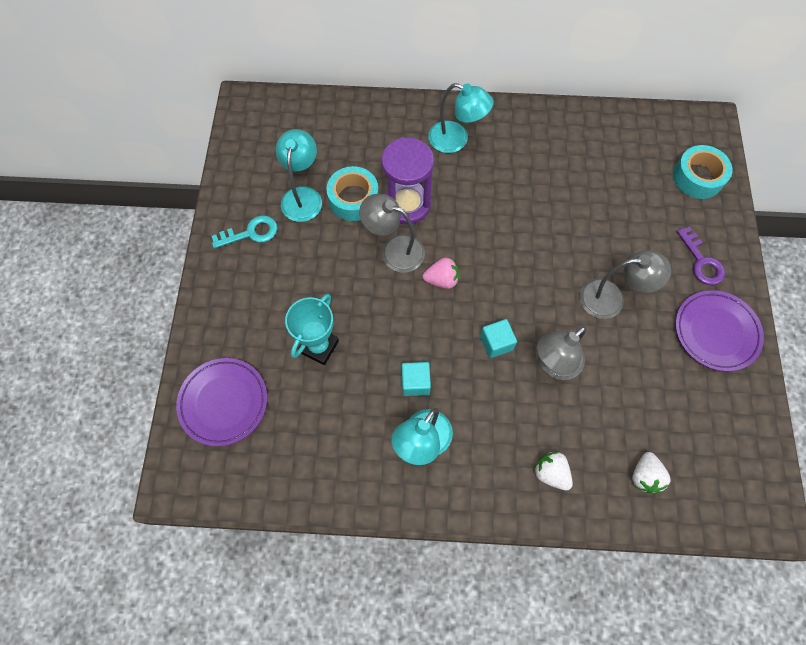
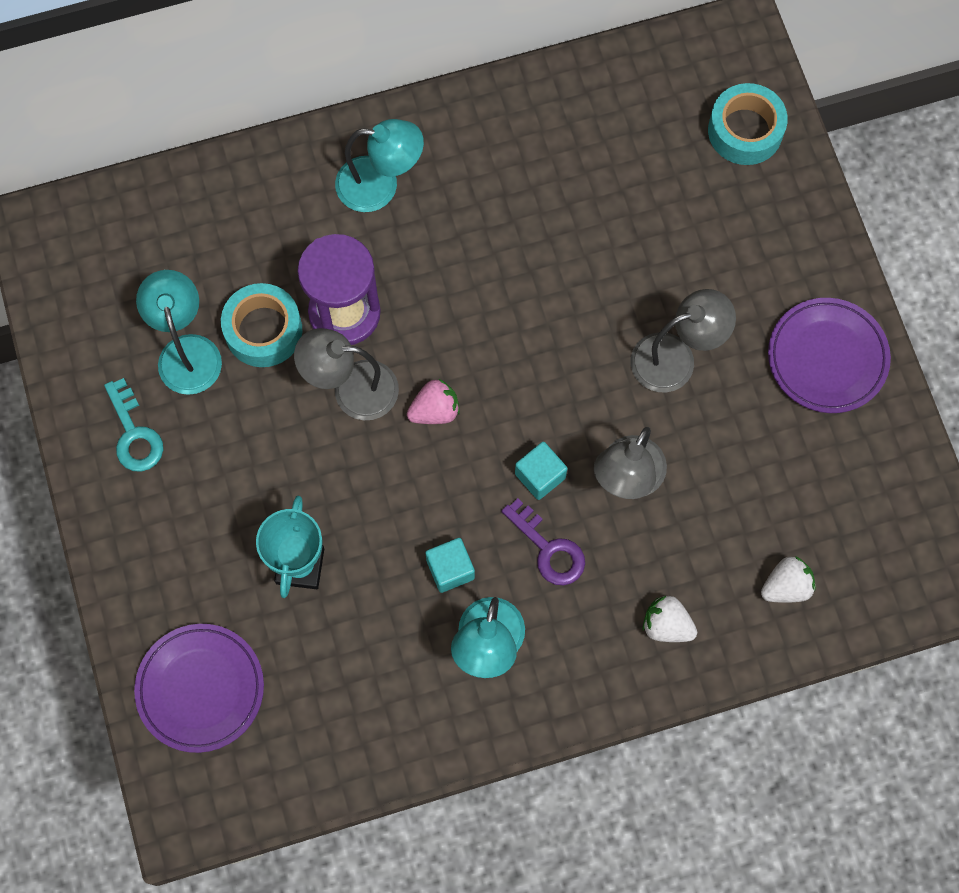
camera: 20 degrees left, 5 degrees up
(251, 233) = (134, 434): turquoise key -> turquoise key turned 105 degrees clockwise
(645, 476) = (786, 586): white strawberry -> white strawberry turned 105 degrees counterclockwise
(701, 262) = (783, 261): purple key -> purple key (548, 549)

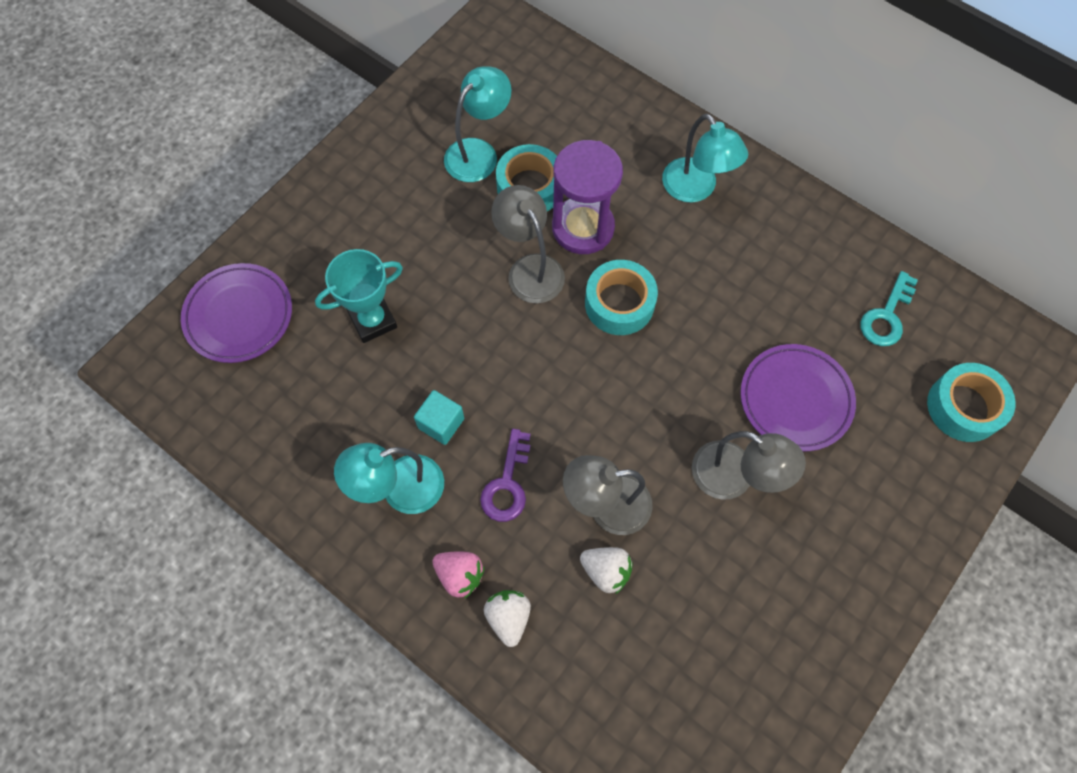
camera: 55 degrees right, 5 degrees down
(134, 434) = (396, 160): turquoise key -> turquoise key (886, 316)
(435, 410) = (556, 333): pink strawberry -> pink strawberry (460, 575)
(446, 335) = (619, 303): none -> turquoise tape
(540, 476) = (561, 439): turquoise cube -> none
(786, 586) = (611, 697): white strawberry -> white strawberry (606, 571)
(827, 358) = (832, 600): purple plate -> purple plate (795, 399)

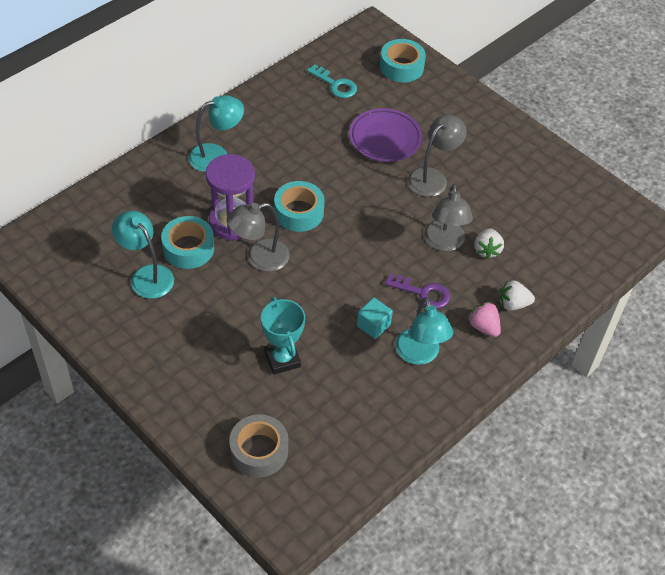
camera: 85 degrees left, 15 degrees down
(239, 316) = (259, 451): purple plate -> grey tape
(460, 575) = (483, 327): pink strawberry -> pink strawberry turned 75 degrees counterclockwise
(606, 571) = (487, 250): white strawberry -> white strawberry turned 150 degrees clockwise

